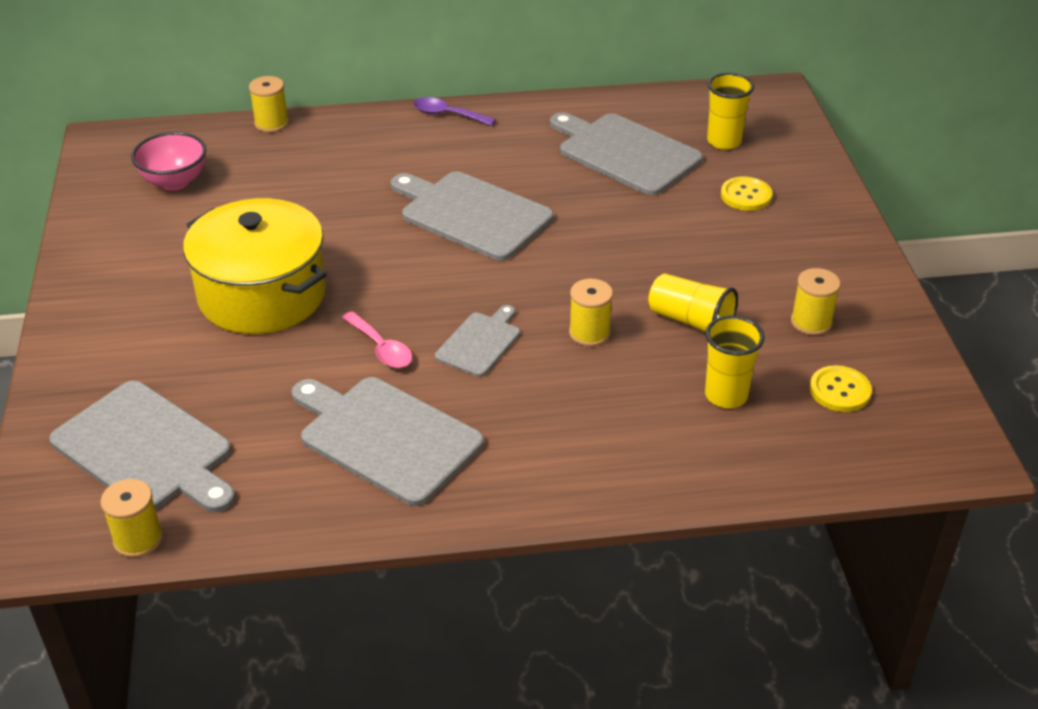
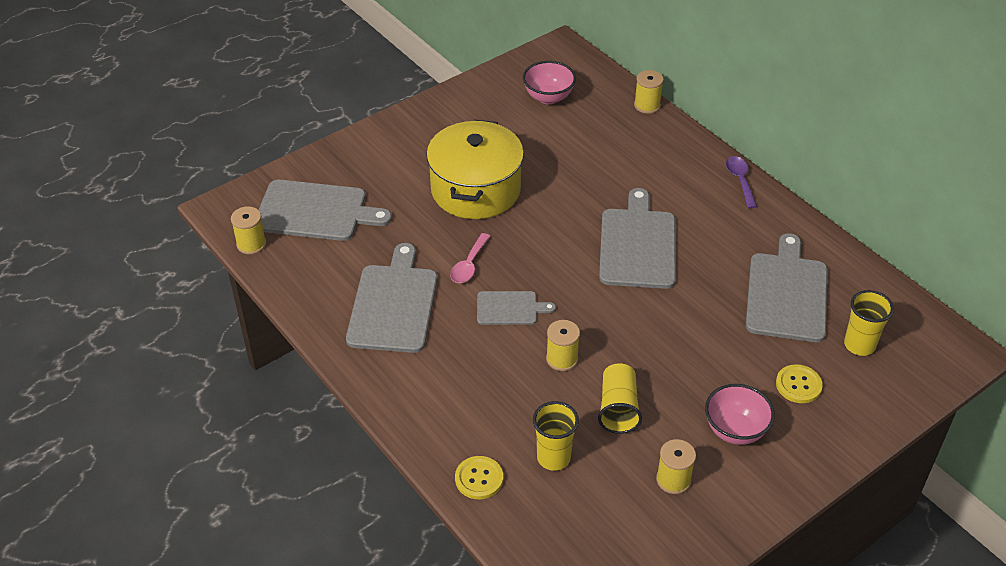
camera: 60 degrees right, 5 degrees up
(146, 450) = (316, 212): grey cutting board -> grey cutting board turned 90 degrees counterclockwise
(775, 257) = (735, 430): none -> pink bowl
(839, 390) = (608, 523): yellow button -> yellow button (479, 478)

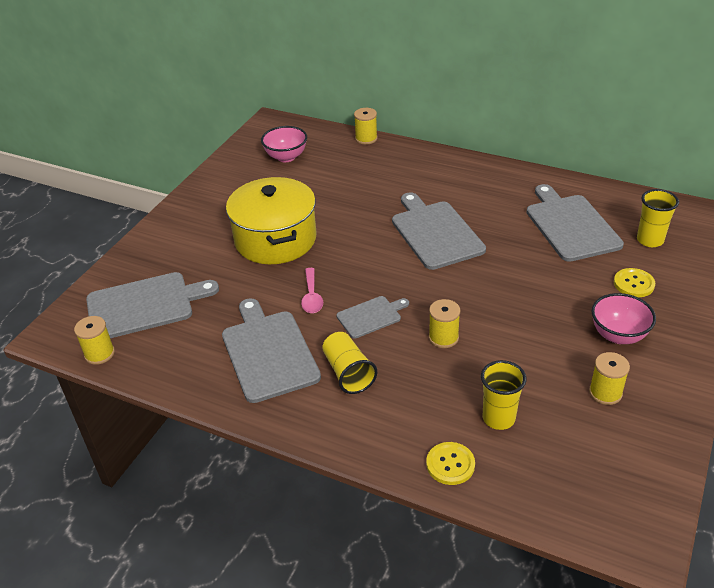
camera: 25 degrees left, 5 degrees down
(618, 408) = (518, 357): yellow cup -> yellow cup (348, 373)
(740, 180) = (474, 164): purple spoon -> none

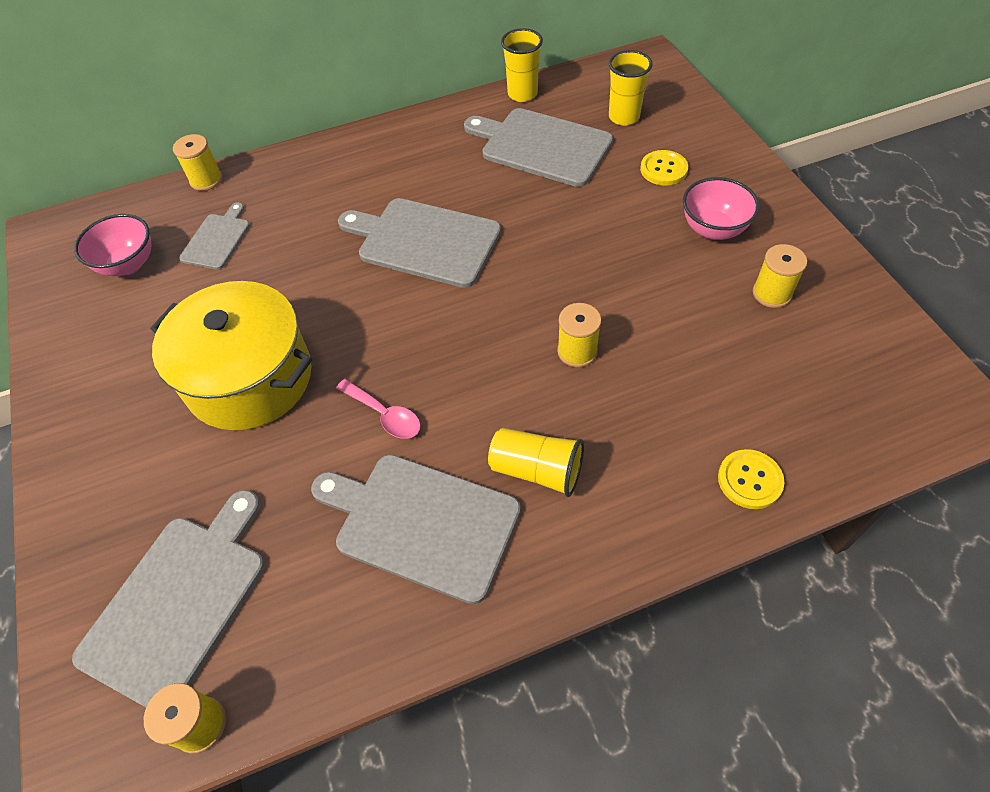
camera: 45 degrees left, 15 degrees up
(371, 316) = (478, 386): grey cutting board -> grey cutting board (217, 239)
(498, 418) = (727, 394): yellow cup -> yellow cup (522, 94)

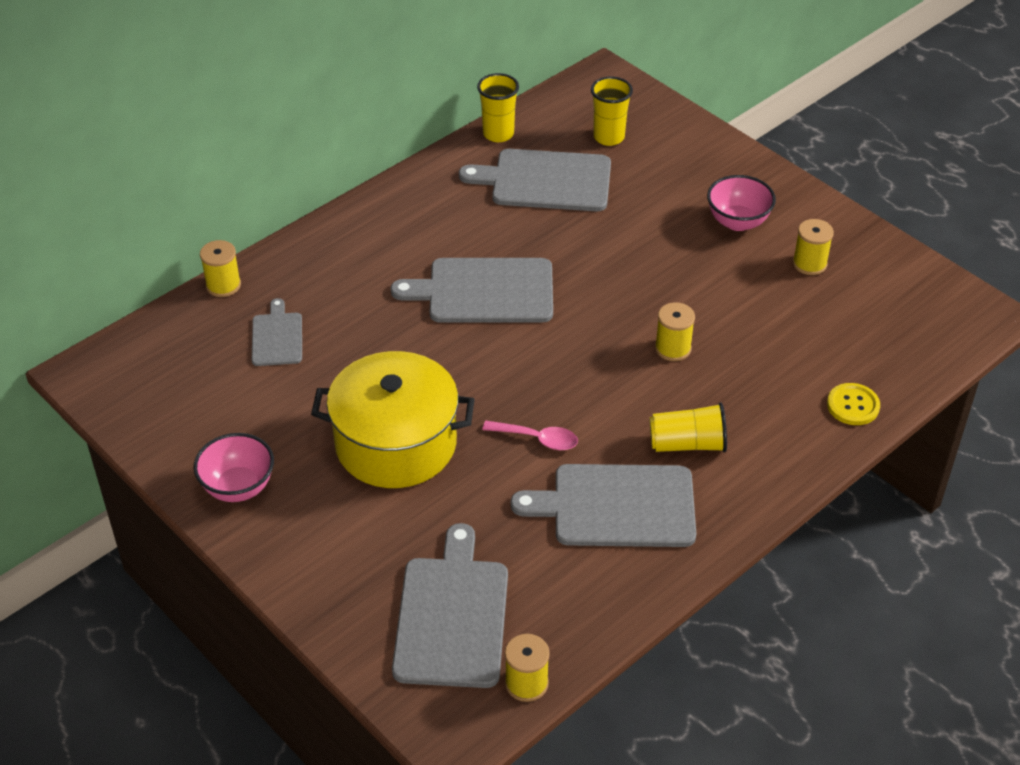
camera: 25 degrees left, 10 degrees down
(128, 264) = (201, 381): pink bowl -> pink bowl (238, 487)
(663, 169) = (669, 178): yellow button -> none

